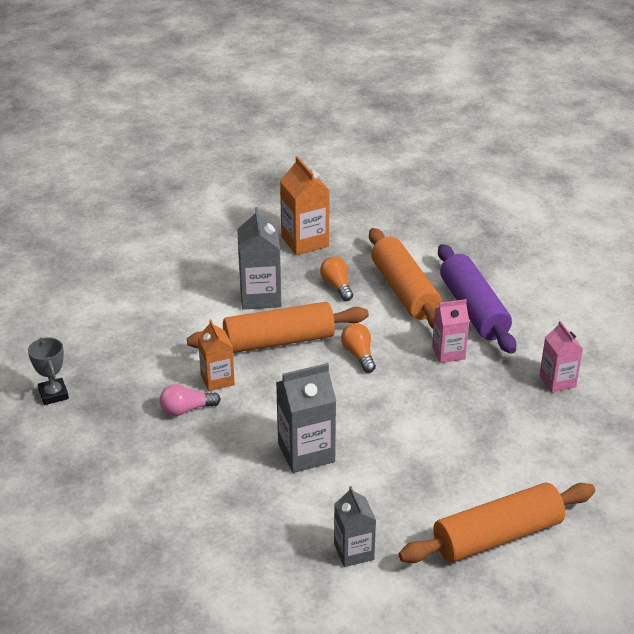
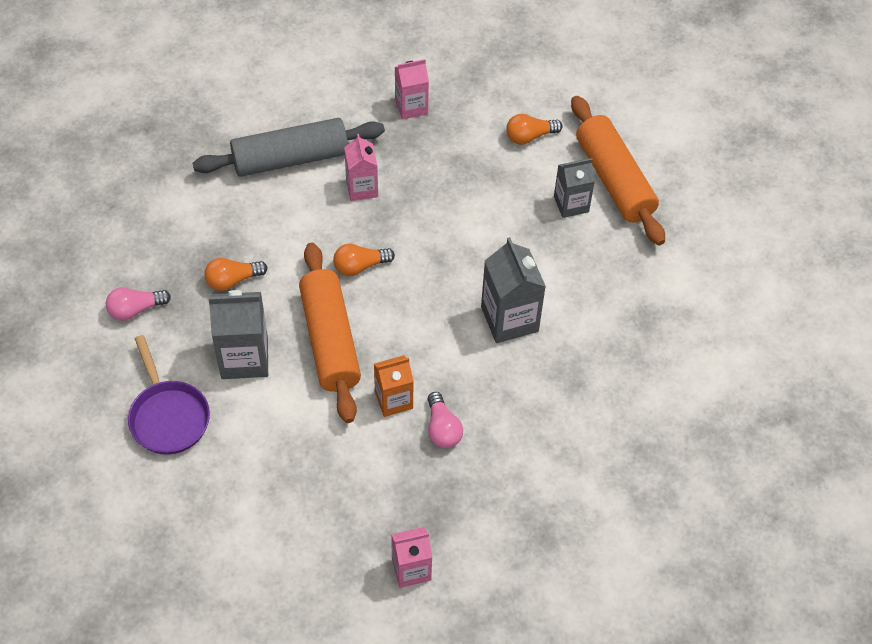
camera: 90 degrees left, 20 degrees up
(53, 394) = (411, 569): grey trophy -> pink carton
(207, 264) = (168, 416): none -> purple pan
(305, 241) = (135, 309): orange carton -> pink light bulb
(354, 551) = (637, 286): grey carton -> grey carton (571, 204)
(404, 291) = (249, 217): orange rolling pin -> none
(473, 309) = (290, 158): purple rolling pin -> grey rolling pin
(541, 467) = (529, 136): none -> orange light bulb

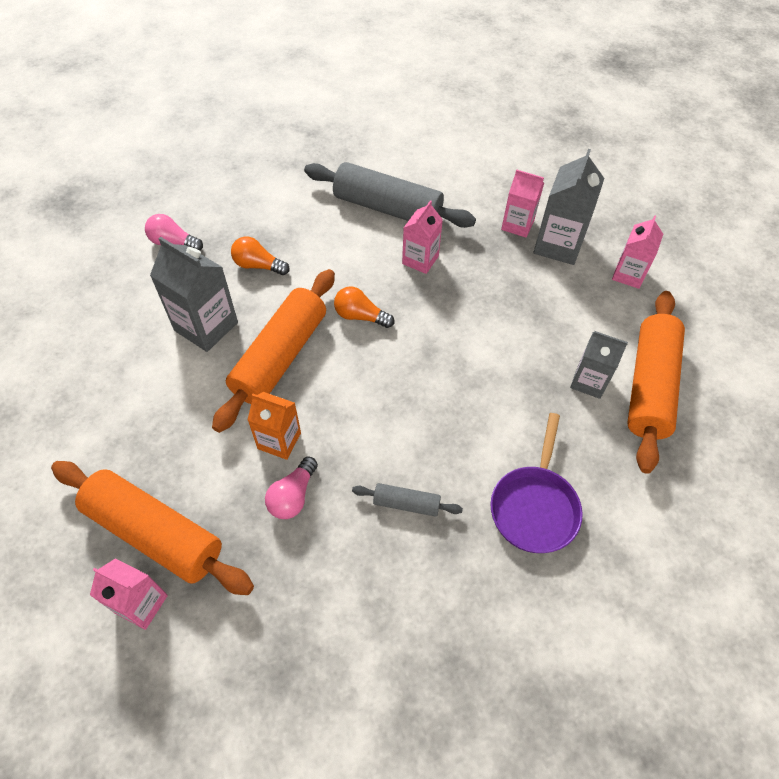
camera: 40 degrees right, 0 degrees up
(168, 416) = (110, 331): purple pan -> purple pan (534, 506)
(371, 523) = (155, 533): none -> orange rolling pin
(509, 319) = (442, 442): grey carton -> grey carton (558, 245)
(523, 377) = (406, 503): none -> grey rolling pin
(529, 136) = (599, 304): orange light bulb -> none
(531, 97) = (628, 275): none -> pink carton

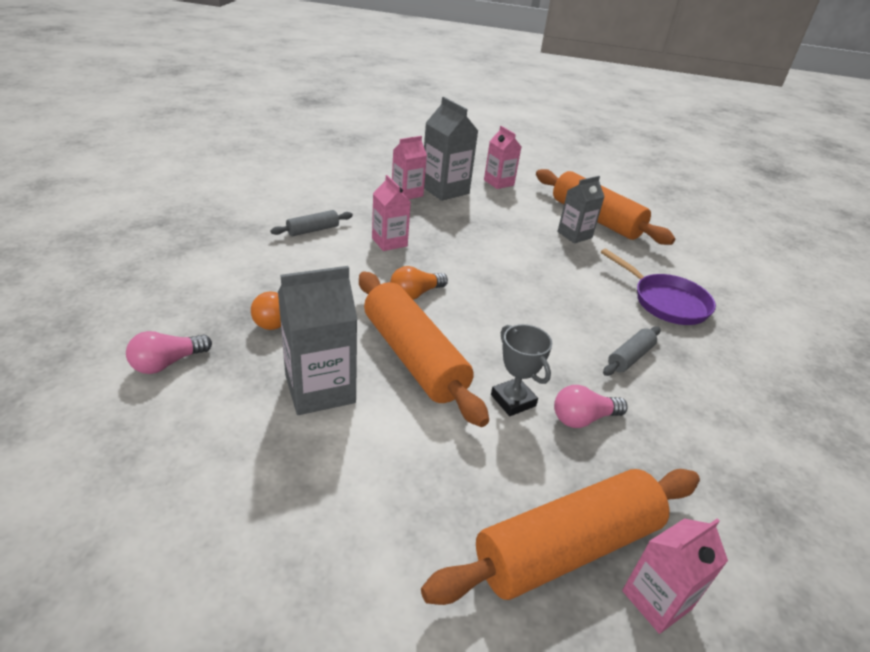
camera: 60 degrees left, 20 degrees down
(279, 441) = (513, 400): orange carton -> grey trophy
(293, 496) = (583, 418): pink light bulb -> pink light bulb turned 105 degrees clockwise
(387, 208) = (313, 230): grey rolling pin -> grey rolling pin, size x0.46

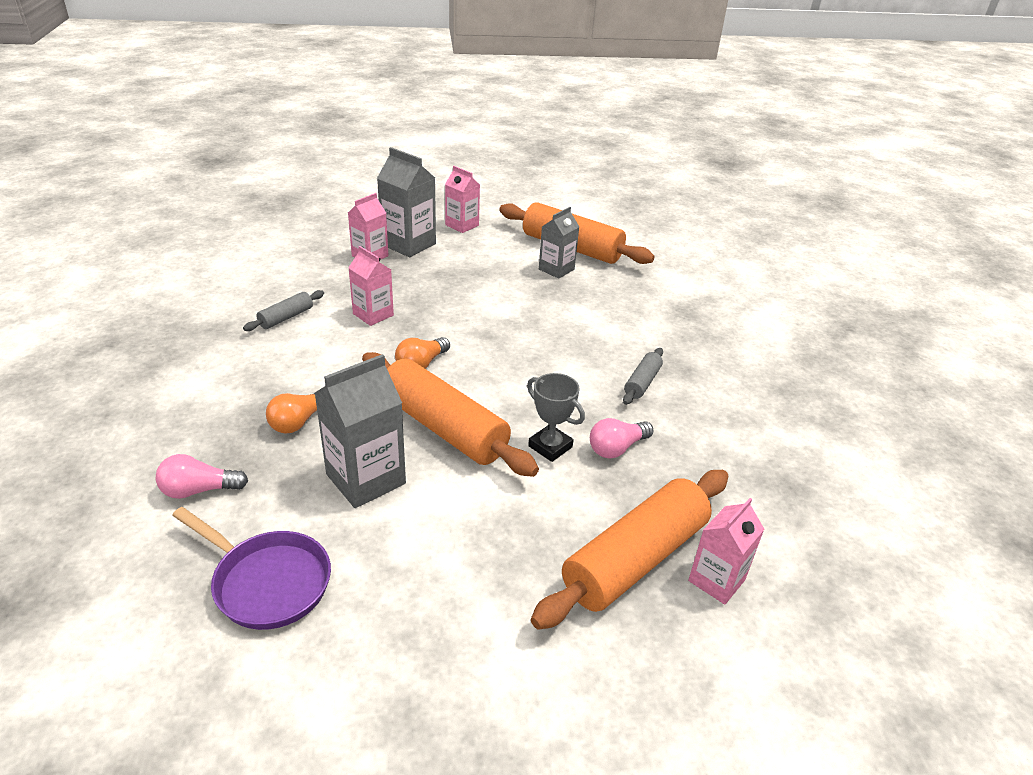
camera: 15 degrees left, 0 degrees up
(167, 363) = (199, 490): pink light bulb -> pink light bulb turned 45 degrees clockwise
(666, 302) = (660, 321): purple pan -> purple pan (267, 582)

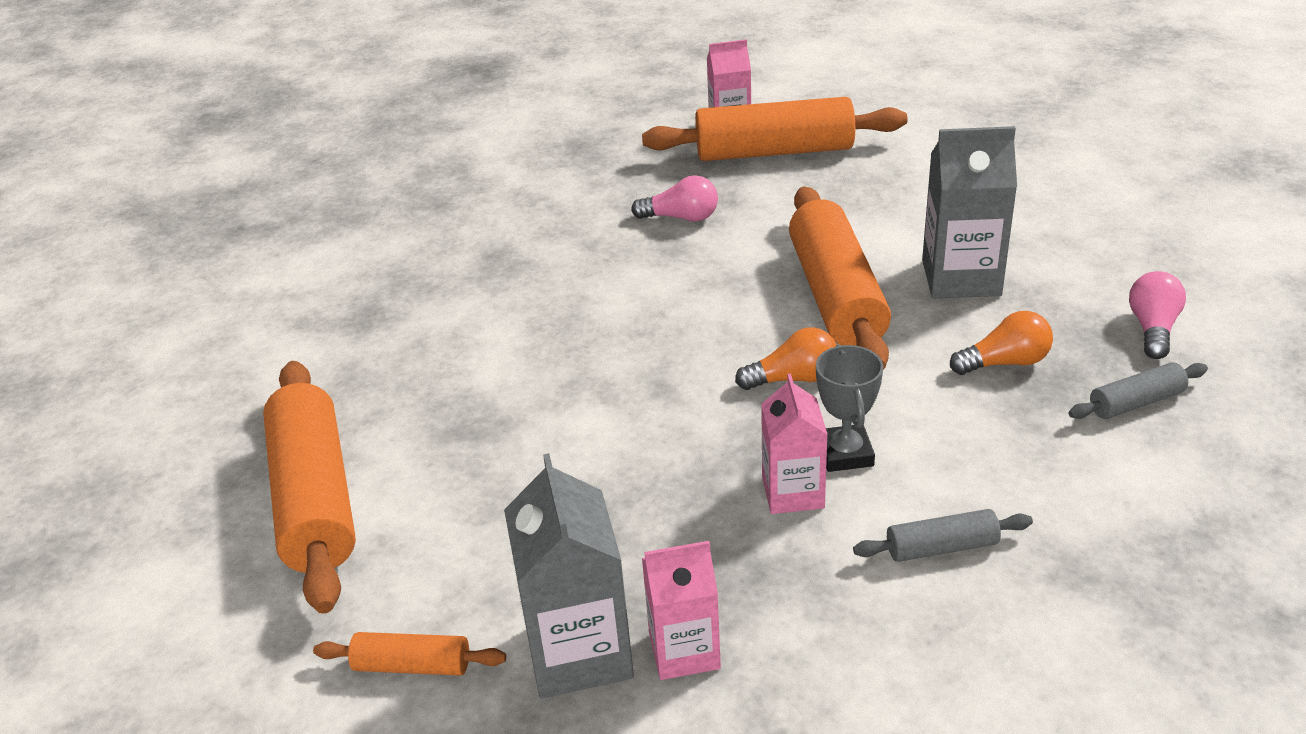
camera: 135 degrees left, 0 degrees up
(199, 490) = (1152, 329): pink light bulb -> pink light bulb turned 105 degrees counterclockwise
(267, 582) = (1100, 234): purple pan -> none
(462, 225) = (412, 665): pink carton -> orange rolling pin
(550, 446) = (743, 241): grey trophy -> grey trophy (845, 453)
(556, 269) = (411, 461): grey carton -> none
(642, 382) = (562, 261): grey rolling pin -> grey rolling pin (1136, 402)

